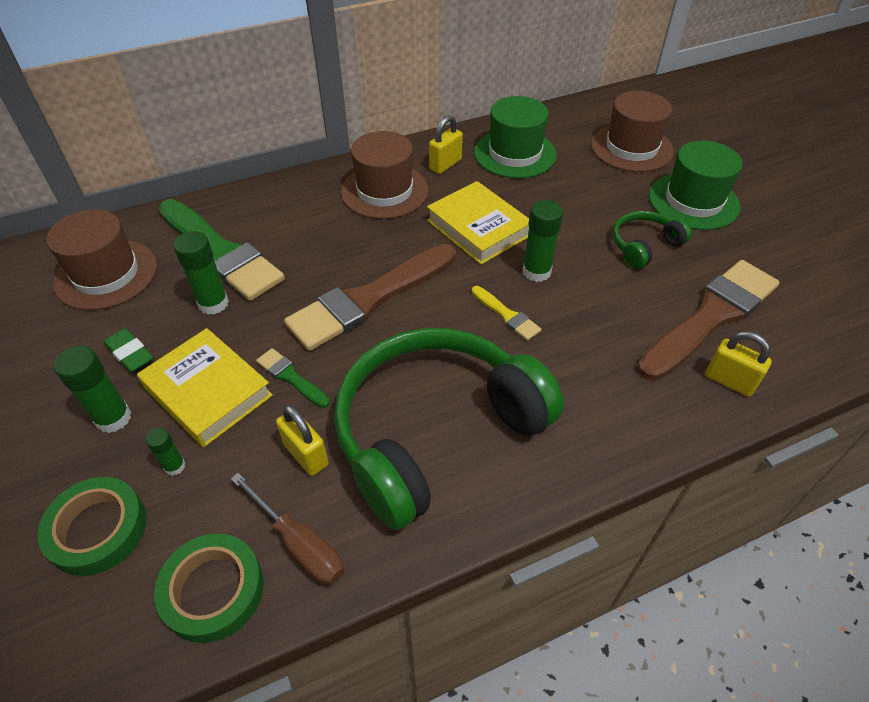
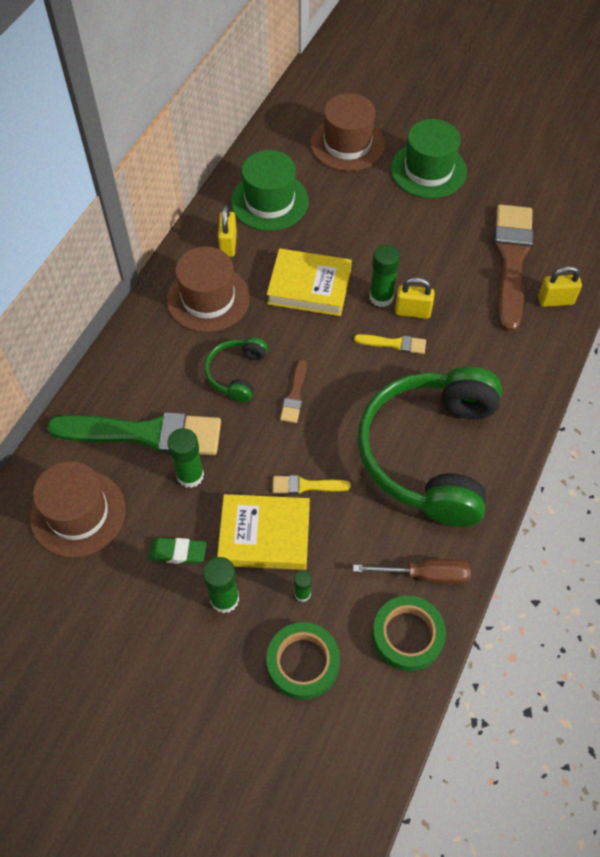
camera: 40 degrees left, 10 degrees up
(291, 377) = (306, 485): green brush -> yellow brush
(306, 455) = (372, 525): yellow padlock -> yellow padlock (412, 311)
(368, 299) = (294, 395): brown brush -> brown brush, size x0.44
(644, 246) = (429, 230): green headphones -> green headphones (237, 373)

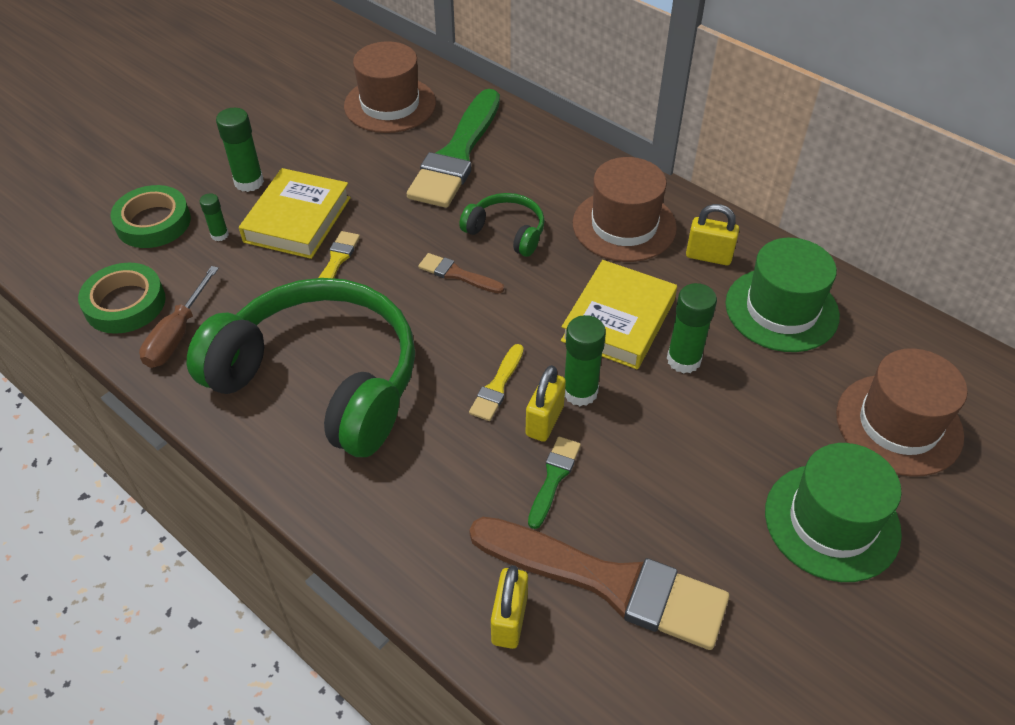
camera: 105 degrees right, 10 degrees down
(178, 552) = (314, 159): green eraser -> none
(190, 475) = (393, 178): green glue stick -> green glue stick (683, 360)
(454, 298) = (553, 478): none -> green brush

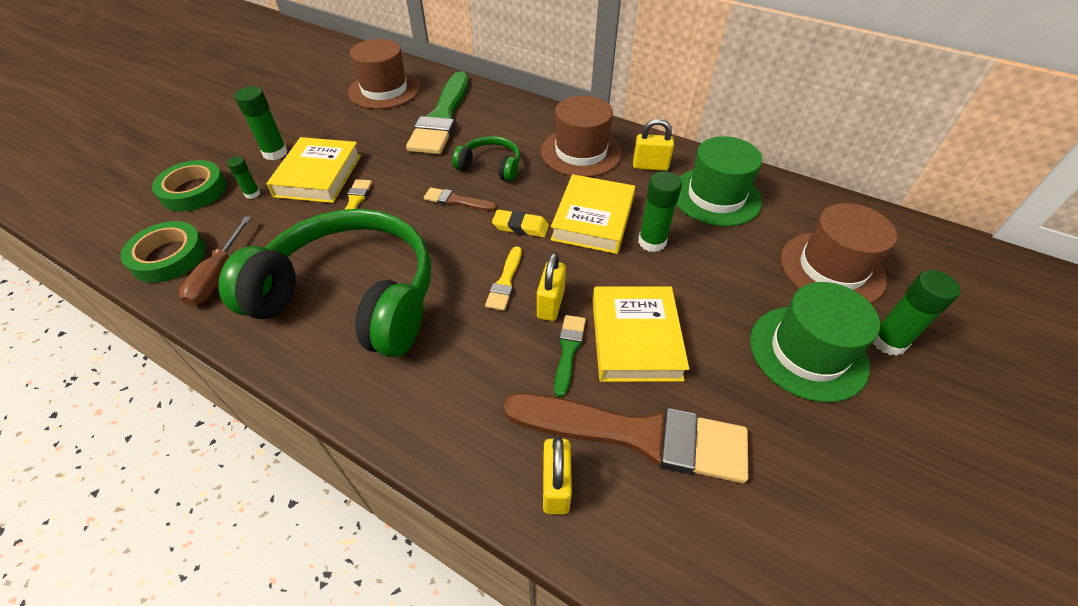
camera: 10 degrees left, 0 degrees up
(528, 319) = (520, 227): none -> yellow eraser
(580, 392) = (575, 277): green glue stick -> green glue stick (888, 342)
(633, 475) = (635, 338): none -> yellow book

